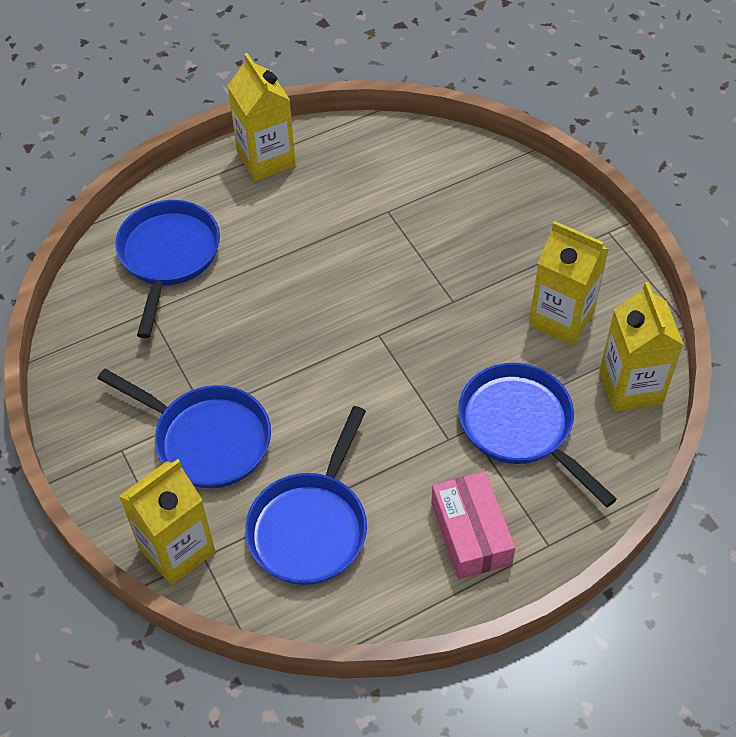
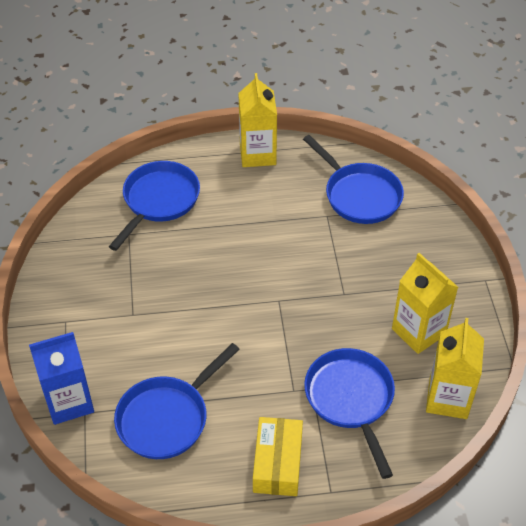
camera: 20 degrees right, 5 degrees down
(177, 550) = (69, 402): yellow carton -> blue carton
(207, 439) = (125, 333): blue pan -> blue pan (359, 195)
(471, 533) = (277, 463): pink box -> yellow box

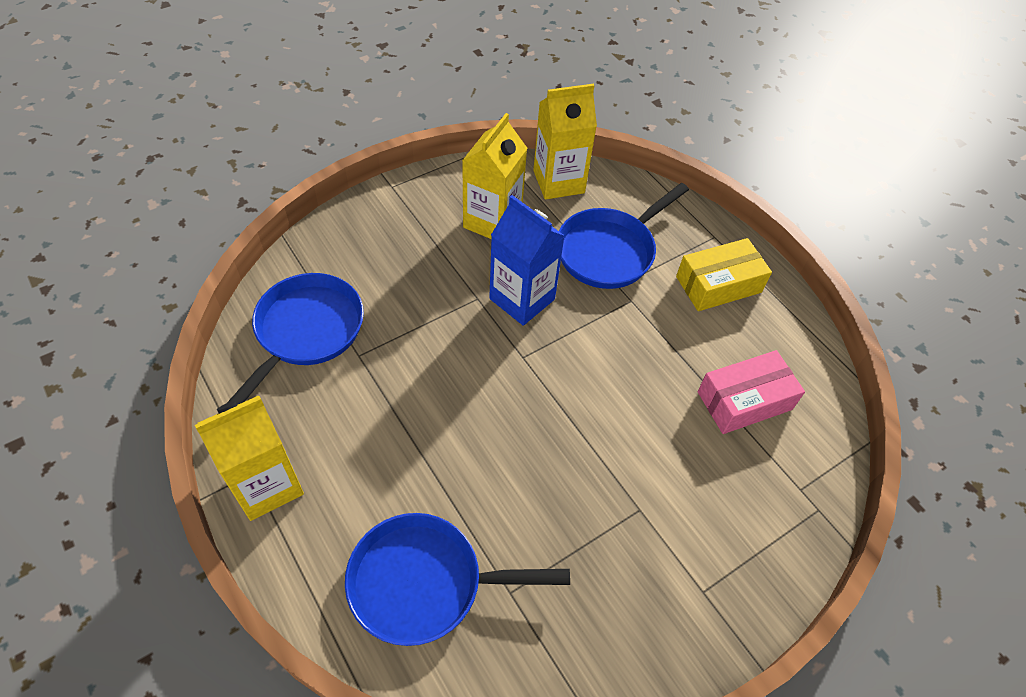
camera: 120 degrees left, 5 degrees up
(69, 402) = (802, 514): blue carton -> blue carton (522, 299)
(167, 418) = (744, 400): blue pan -> pink box

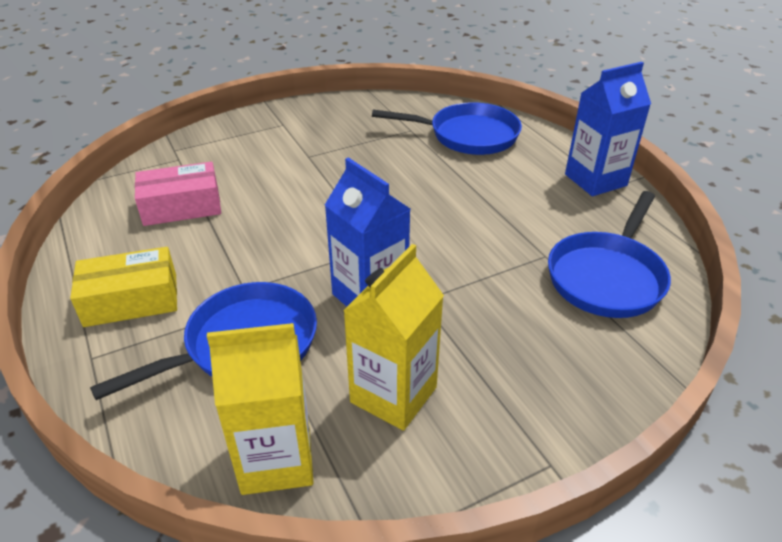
camera: 170 degrees left, 15 degrees down
(267, 485) = (595, 180): yellow carton -> blue carton

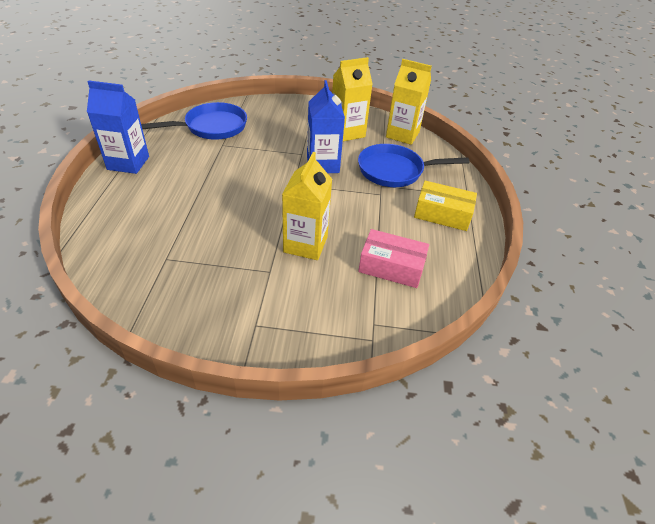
camera: 150 degrees left, 5 degrees up
(294, 189) = (305, 244): none -> yellow carton
(468, 135) = (137, 230): blue pan -> none

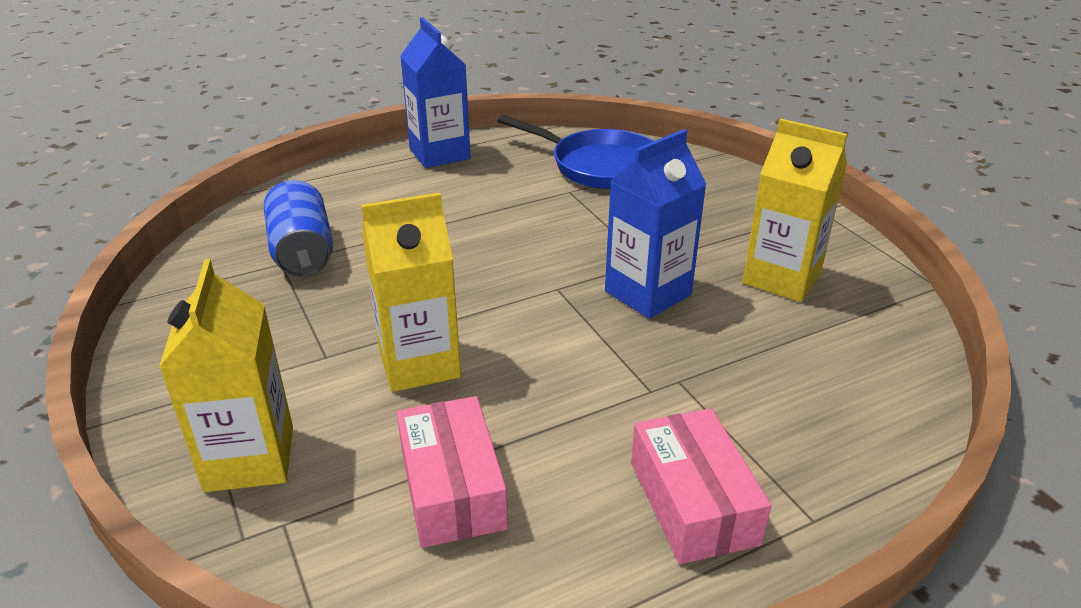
camera: 60 degrees right, 10 degrees down
(165, 247) = (302, 252): none -> blue can
(394, 171) = (748, 379): blue pan -> none
(402, 135) = (886, 342): yellow carton -> yellow carton (250, 458)
(442, 214) = (693, 502): yellow box -> pink box

